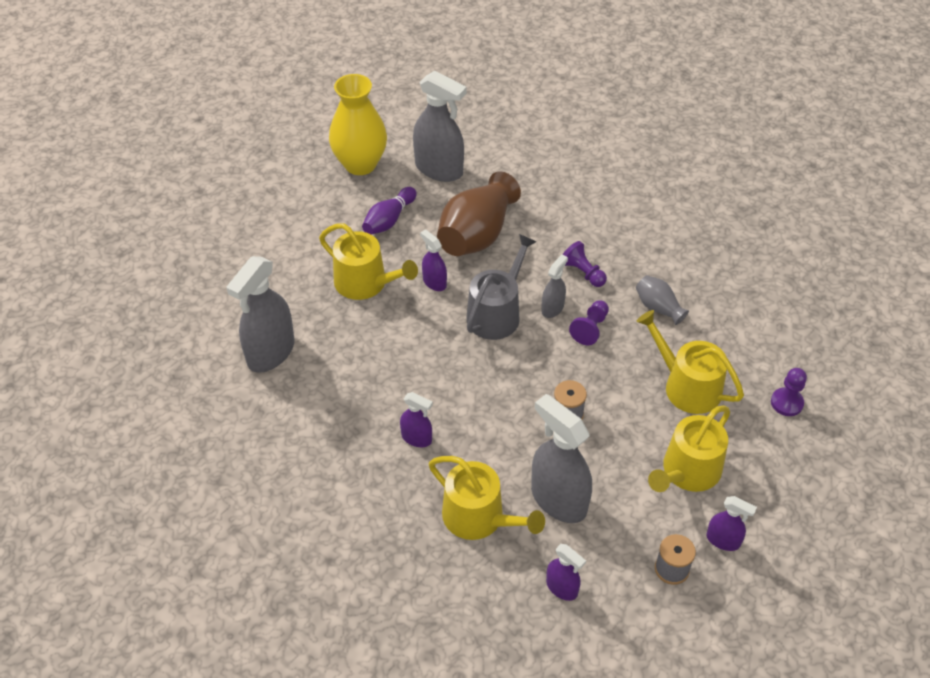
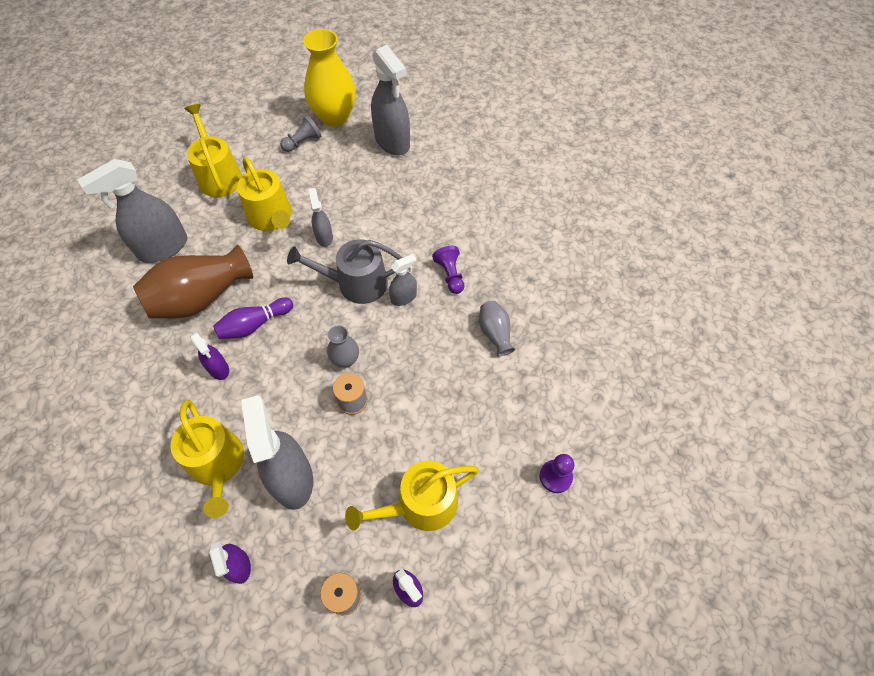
camera: 25 degrees right, 10 degrees up
(344, 200) = (302, 142): none -> grey pawn
(389, 220) = (325, 170): purple bowling pin -> purple bowling pin (254, 324)
(434, 282) = (324, 237): purple spray bottle -> grey spray bottle
(477, 235) = (385, 208): brown vase -> brown vase (200, 298)
(497, 313) = (355, 283): grey watering can -> grey watering can turned 150 degrees counterclockwise
(536, 383) = (345, 360): none -> grey vase
(590, 328) = (423, 329): purple pawn -> none
(686, 386) = (473, 419): yellow watering can -> yellow watering can (219, 175)

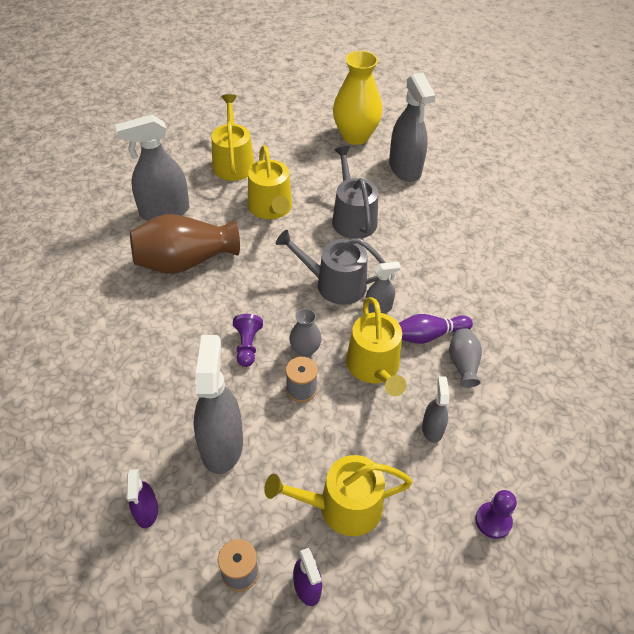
camera: 15 degrees right, 10 degrees down
(218, 368) = (182, 327): purple spray bottle -> none
(218, 465) = (155, 412): yellow watering can -> yellow watering can (374, 367)
(254, 324) = (227, 297): purple bowling pin -> purple bowling pin (429, 335)
(302, 142) = (319, 151): grey pawn -> none
(324, 237) = (315, 236): grey spray bottle -> grey spray bottle (432, 429)
(355, 208) = (352, 218): none -> grey watering can
(450, 275) = (431, 299): purple pawn -> purple pawn (247, 346)

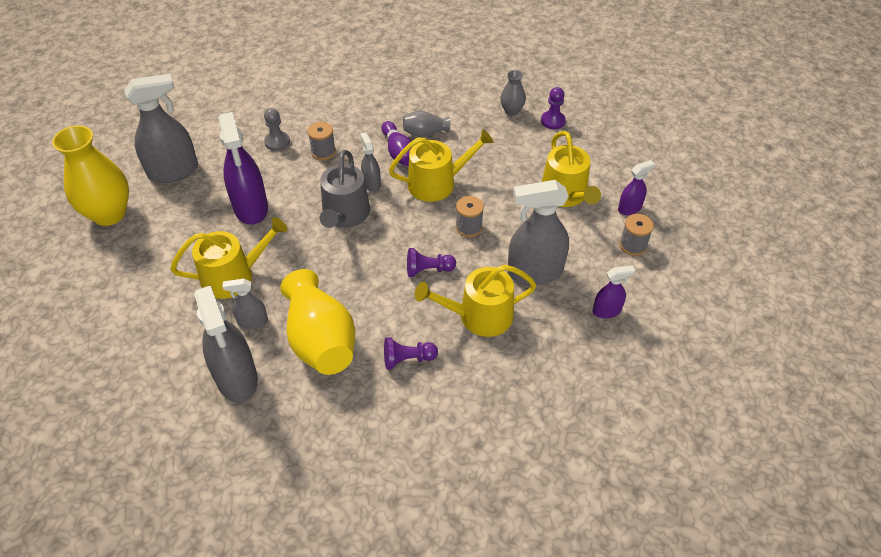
camera: 95 degrees left, 0 degrees up
(144, 320) = (407, 359): none -> purple pawn
(185, 261) = (321, 340): brown vase -> yellow vase
(233, 162) = (146, 323): yellow watering can -> yellow watering can (478, 316)
(305, 350) = (426, 229): grey vase -> grey vase (511, 111)
(352, 218) = (251, 208): grey watering can -> purple spray bottle
(430, 271) = (323, 152): none -> grey spool
(432, 429) = (488, 149): grey spray bottle -> grey spray bottle (252, 322)
(445, 236) = (277, 142): none -> grey pawn

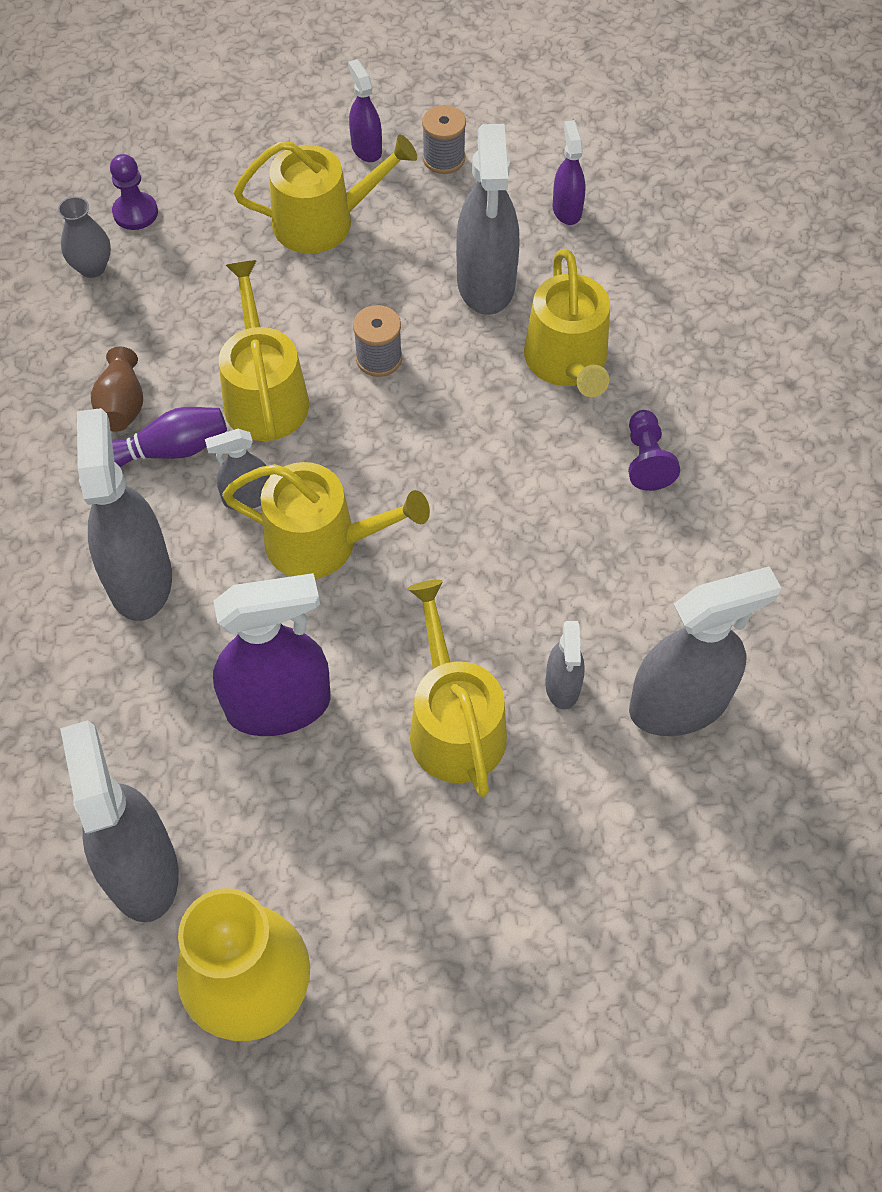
camera: 85 degrees left, 10 degrees up
(277, 142) = (90, 665): grey pawn -> none
(321, 340) = (606, 579): yellow vase -> none
(323, 152) = (140, 578): grey spool -> grey spray bottle
(345, 215) = (323, 542): grey watering can -> yellow watering can
(425, 133) = (122, 405): grey vase -> brown vase
(428, 270) = (468, 422): purple pawn -> none

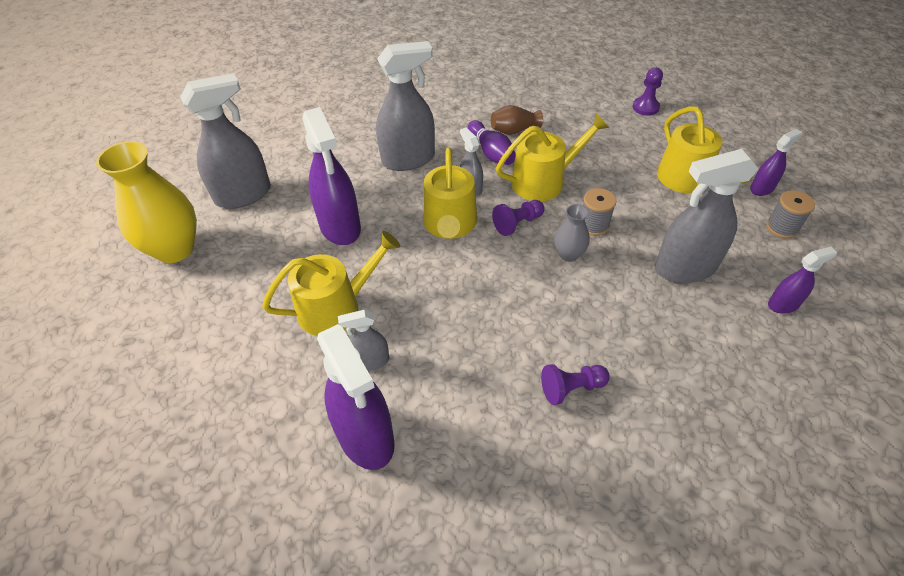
camera: 80 degrees right, 10 degrees down
(92, 267) = (599, 101): grey vase -> grey vase (568, 254)
(348, 451) = (517, 223): none -> purple pawn
(567, 362) = (639, 325): yellow watering can -> none
(679, 704) = (365, 436): grey spray bottle -> purple spray bottle

